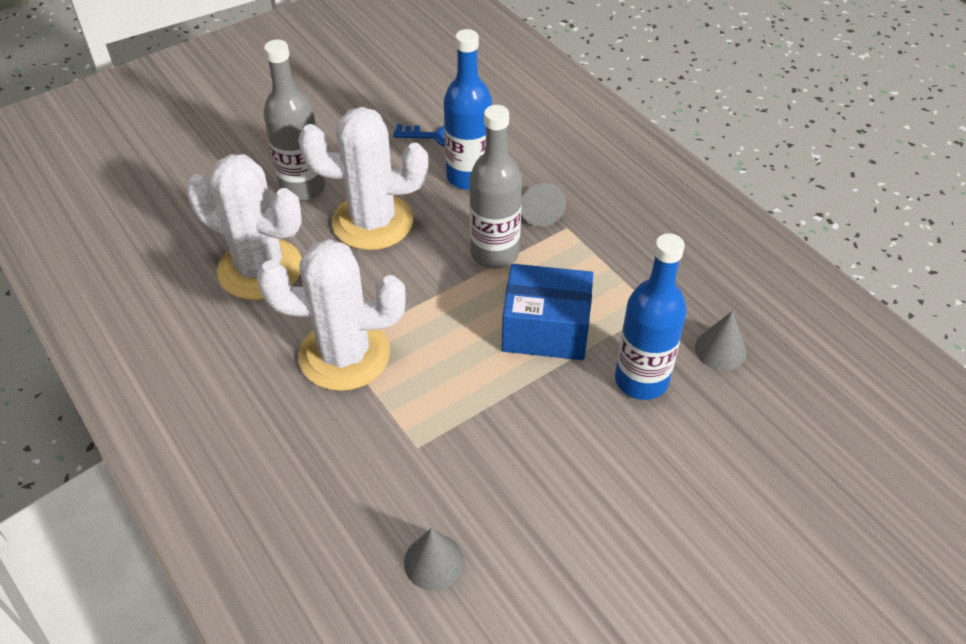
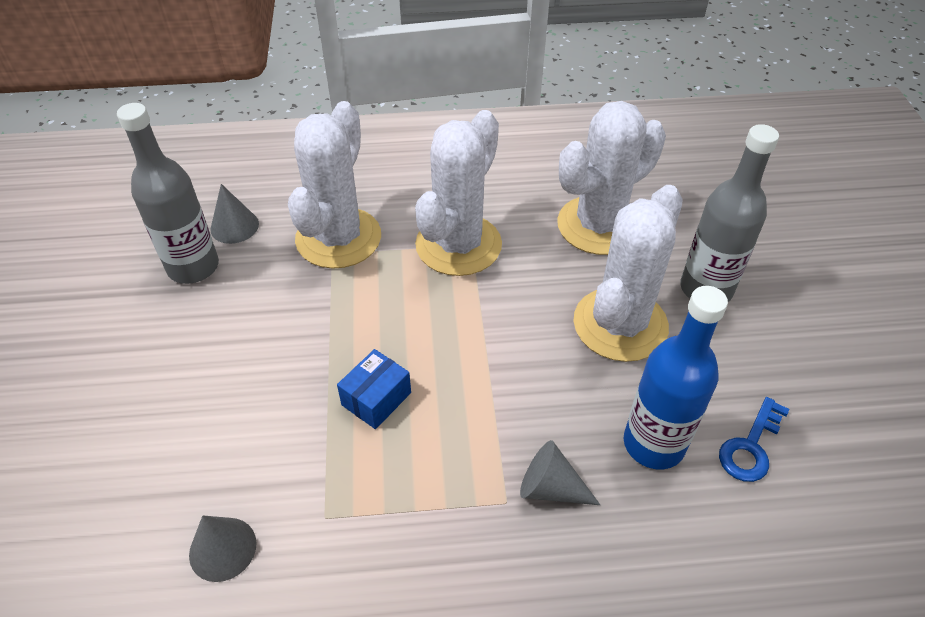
camera: 120 degrees right, 0 degrees up
(392, 454) = (338, 238): none -> white cactus
(494, 253) = (509, 407): grey bottle -> grey bottle (193, 267)
(546, 329) = (376, 399): blue box -> blue box, size x0.59
(641, 380) = (254, 445): blue bottle -> none

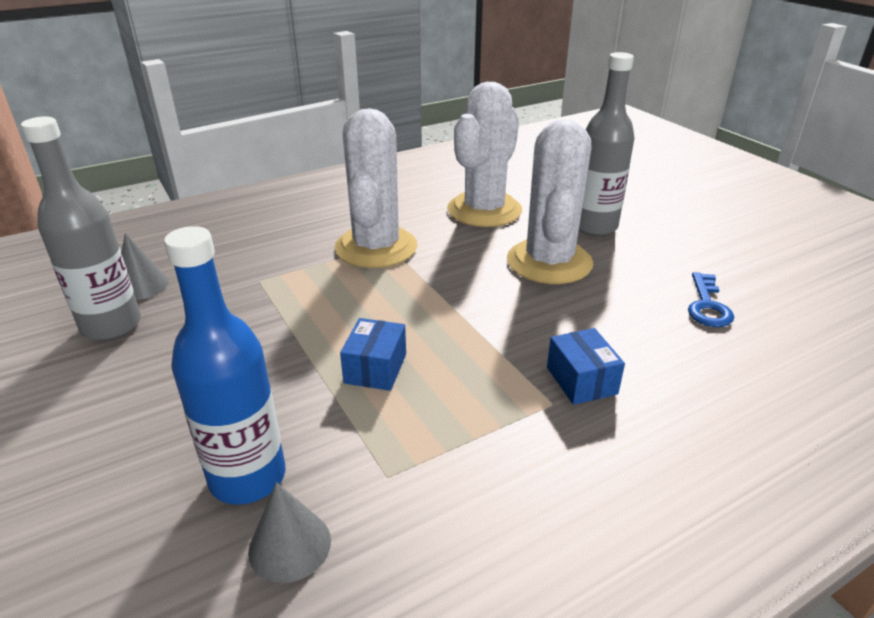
camera: 25 degrees left, 15 degrees down
(338, 238) = (258, 269): white cactus -> none
(550, 488) = (581, 380): grey cone -> blue box
(653, 444) = (637, 326): blue bottle -> blue bottle (248, 477)

